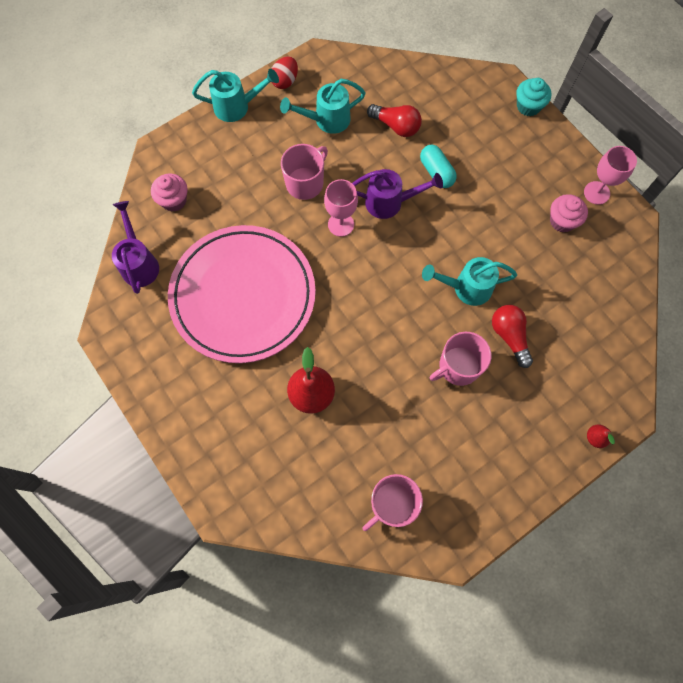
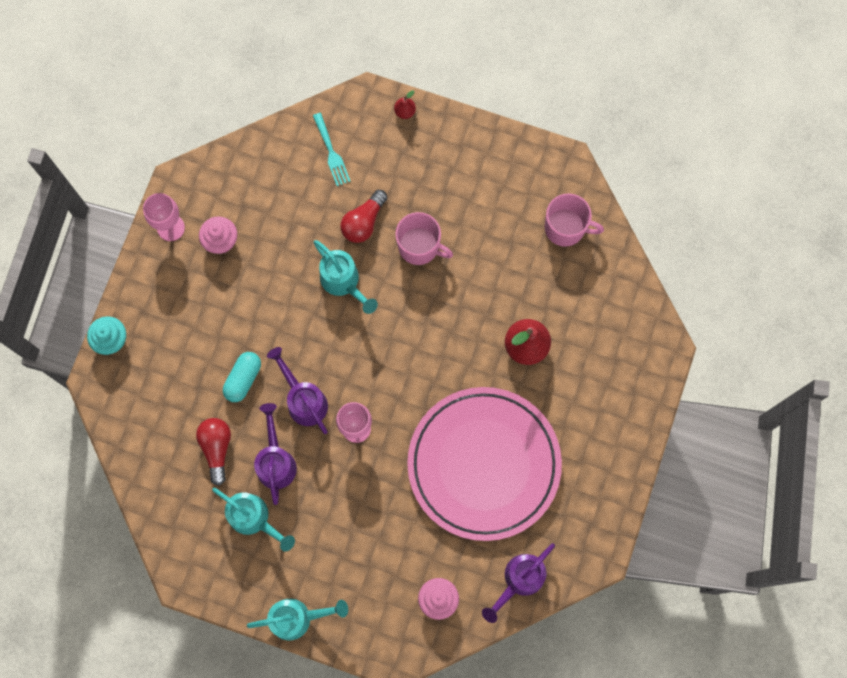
camera: 125 degrees left, 5 degrees up
(237, 107) = (297, 618): turquoise watering can -> turquoise watering can turned 120 degrees clockwise
(285, 81) = (235, 592): red egg -> none
(305, 183) = (336, 490): pink mug -> none
(357, 157) = (276, 461): none -> purple watering can
(591, 350) = (331, 153): none -> turquoise fork

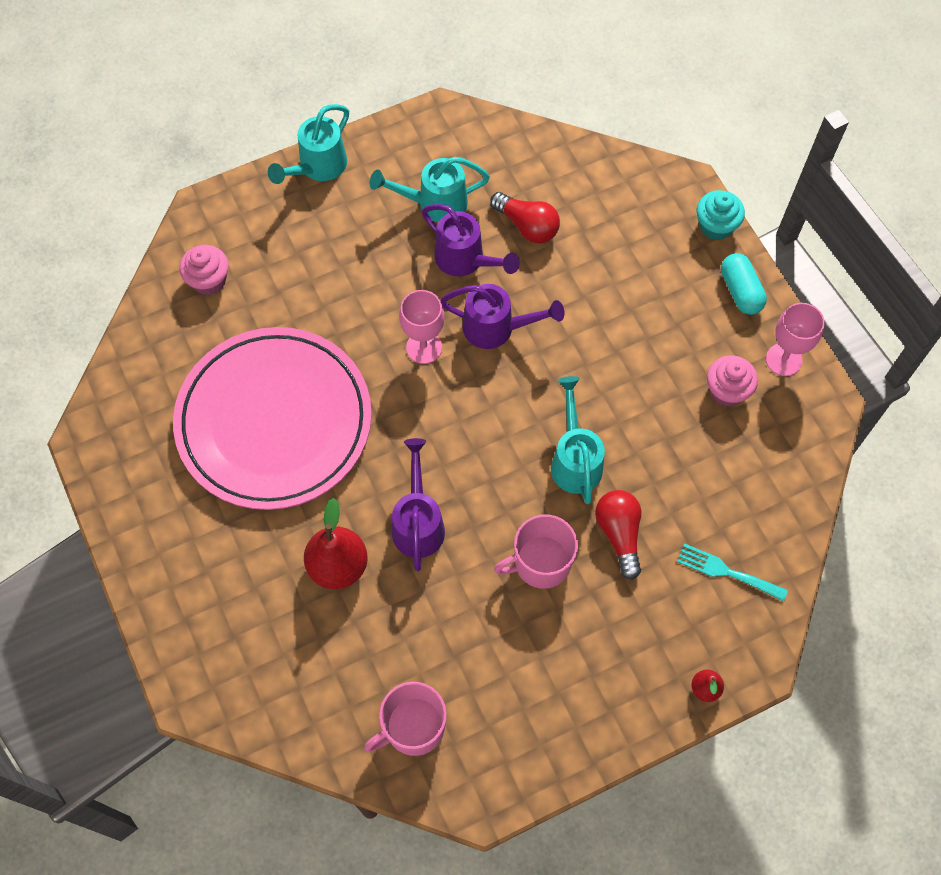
camera: 135 degrees right, 10 degrees down
(243, 379) = (568, 297): turquoise capsule -> turquoise capsule (740, 291)
(343, 282) = (575, 460): turquoise watering can -> turquoise watering can turned 75 degrees clockwise
(519, 580) = (147, 356): purple watering can -> purple watering can (418, 523)

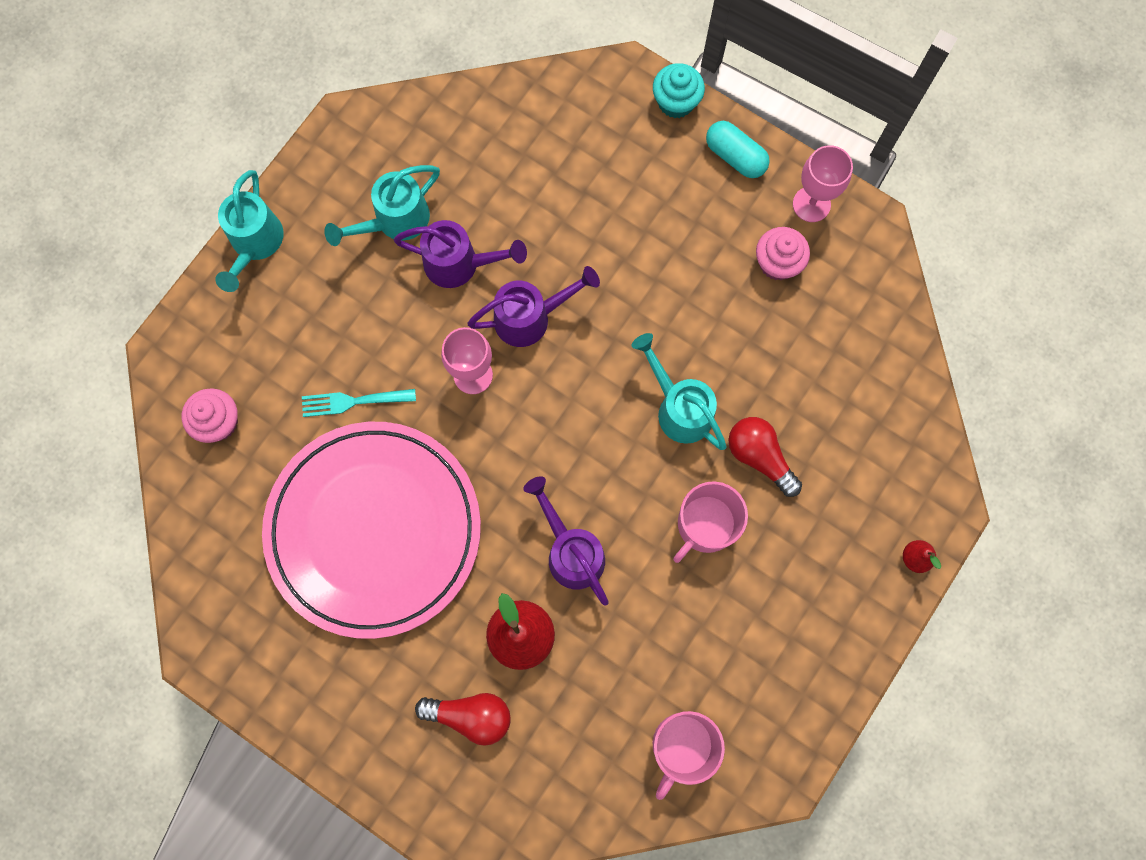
camera: 30 degrees left, 10 degrees up
(527, 226) = (498, 197): red light bulb -> red light bulb (470, 715)
(726, 572) = (873, 438): turquoise fork -> turquoise fork (353, 401)

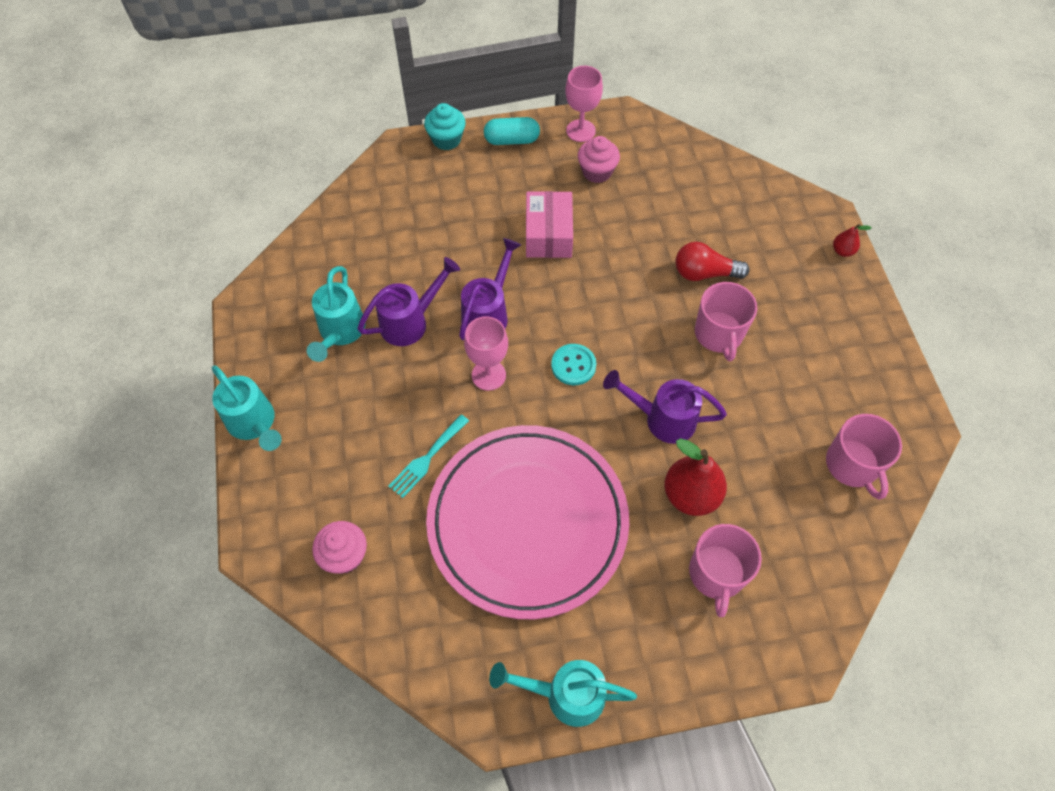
camera: 45 degrees left, 15 degrees down
(470, 715) = (716, 574): red light bulb -> pink mug
(550, 433) = (573, 365): none -> turquoise button
(663, 288) = (548, 234): none -> pink box
(679, 408) = (631, 287): turquoise watering can -> turquoise watering can (566, 694)

